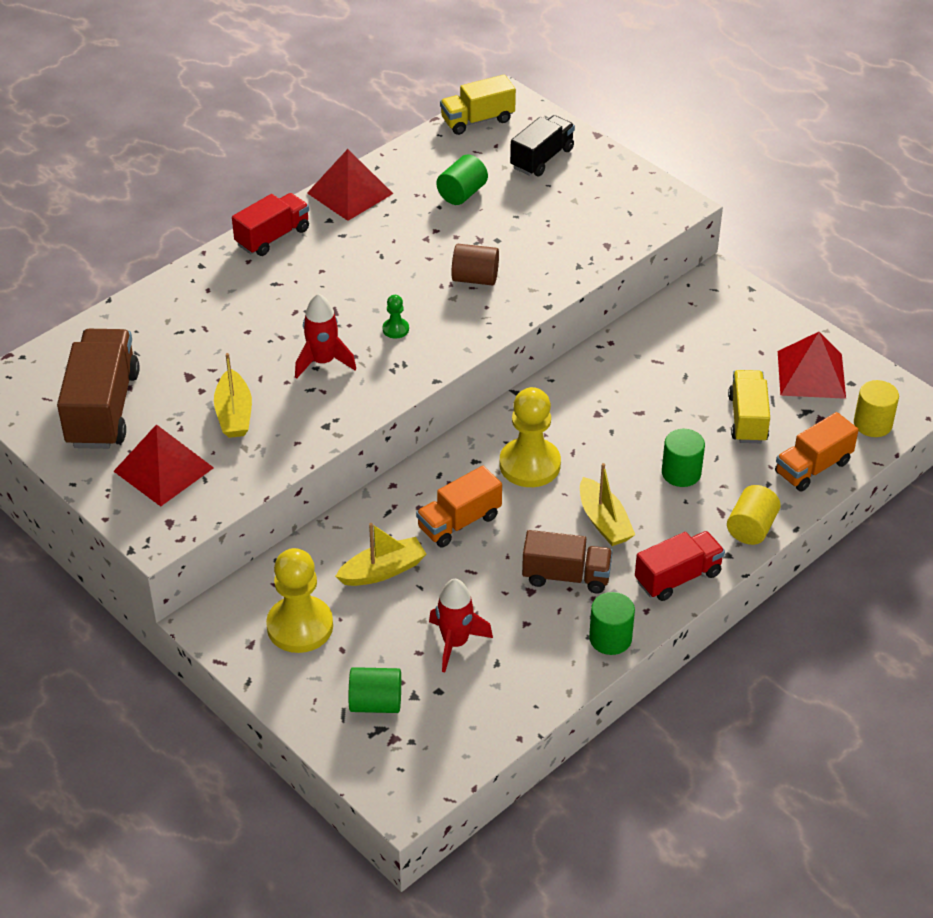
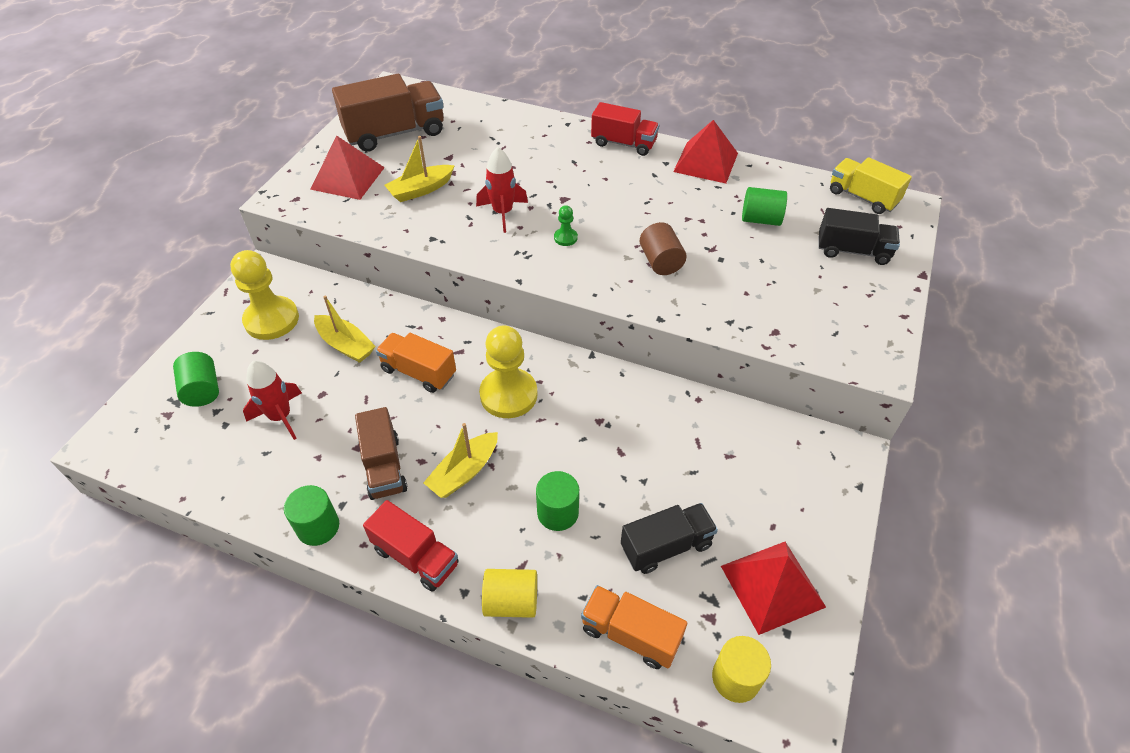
camera: 65 degrees right, 5 degrees up
(747, 419) = (666, 546): yellow truck -> black truck

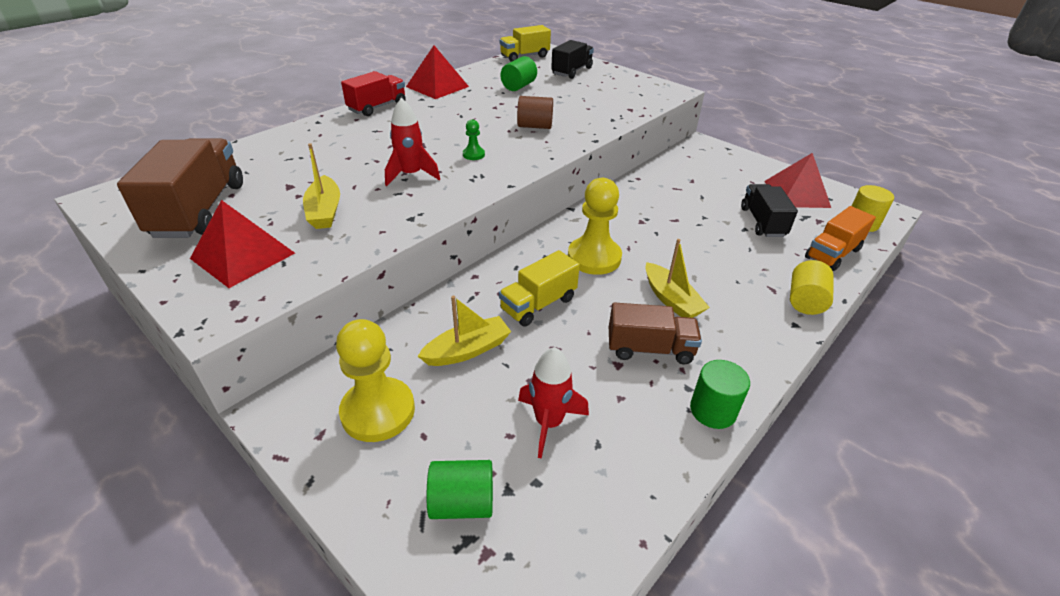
camera: 70 degrees left, 10 degrees down
(416, 557) = (757, 346): red truck -> none
(419, 372) = (538, 304): orange truck -> yellow truck
(558, 512) = (725, 260): green cylinder -> none

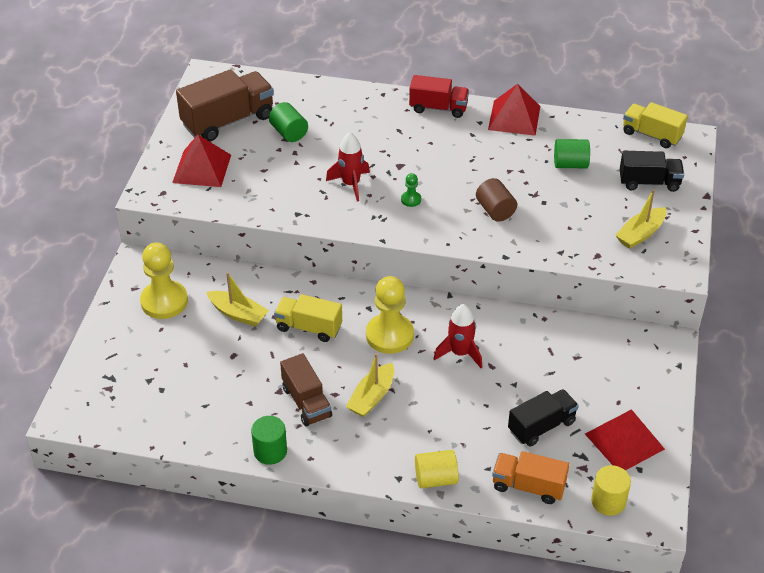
camera: 60 degrees right, 5 degrees up
(325, 211) = (272, 172): yellow boat -> yellow boat (640, 234)
(462, 503) = (130, 366): green cylinder -> green cylinder (289, 133)
(549, 423) = (206, 377): red rocket -> red rocket (460, 353)

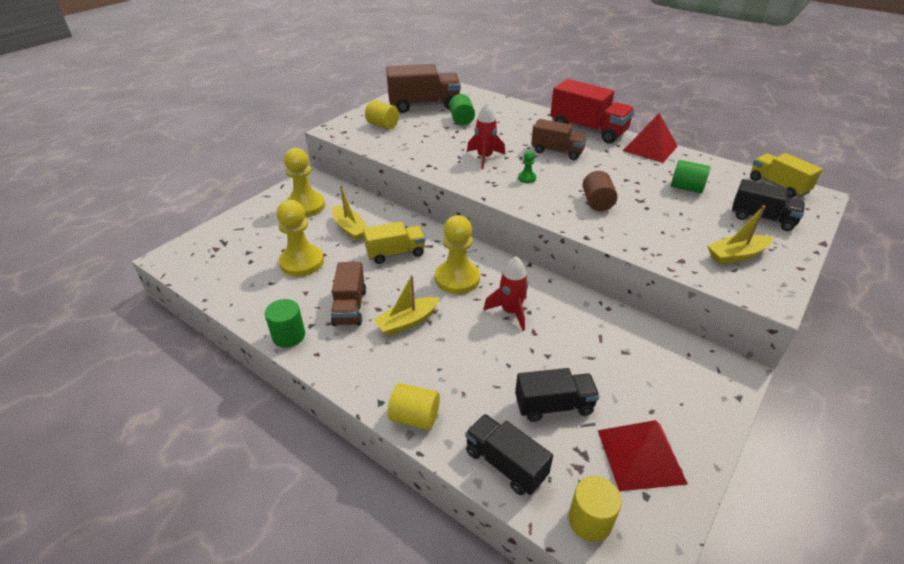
camera: 25 degrees right, 5 degrees down
(202, 168) = (382, 125): red pyramid -> yellow cylinder
(218, 371) = (302, 262): none -> yellow pawn
(309, 327) = (395, 253): yellow truck -> yellow truck turned 120 degrees clockwise
(422, 152) = (557, 152): none -> brown truck
(438, 108) = (588, 130): red truck -> red truck, size x1.57
(528, 486) = (505, 464): orange truck -> black truck

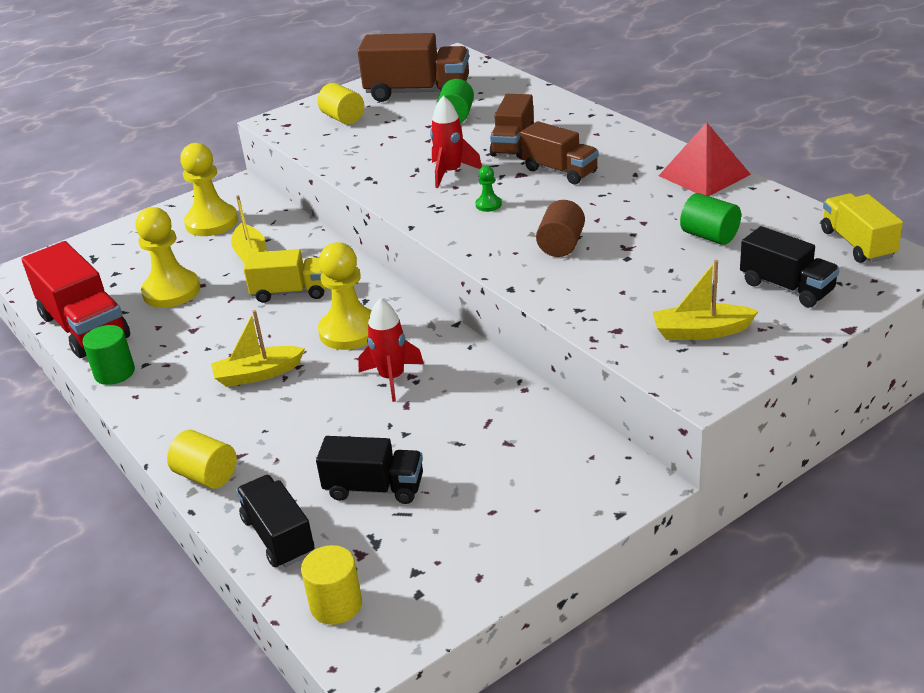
camera: 20 degrees right, 5 degrees down
(350, 307) = (200, 349): brown truck -> brown truck (513, 144)
(588, 130) = (631, 142): red truck -> red truck (84, 327)
(640, 456) = (441, 554): red pyramid -> none

